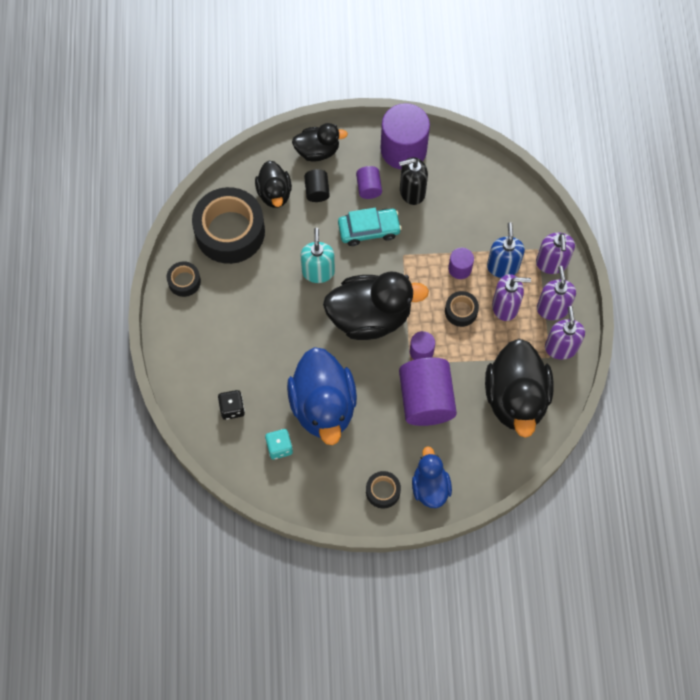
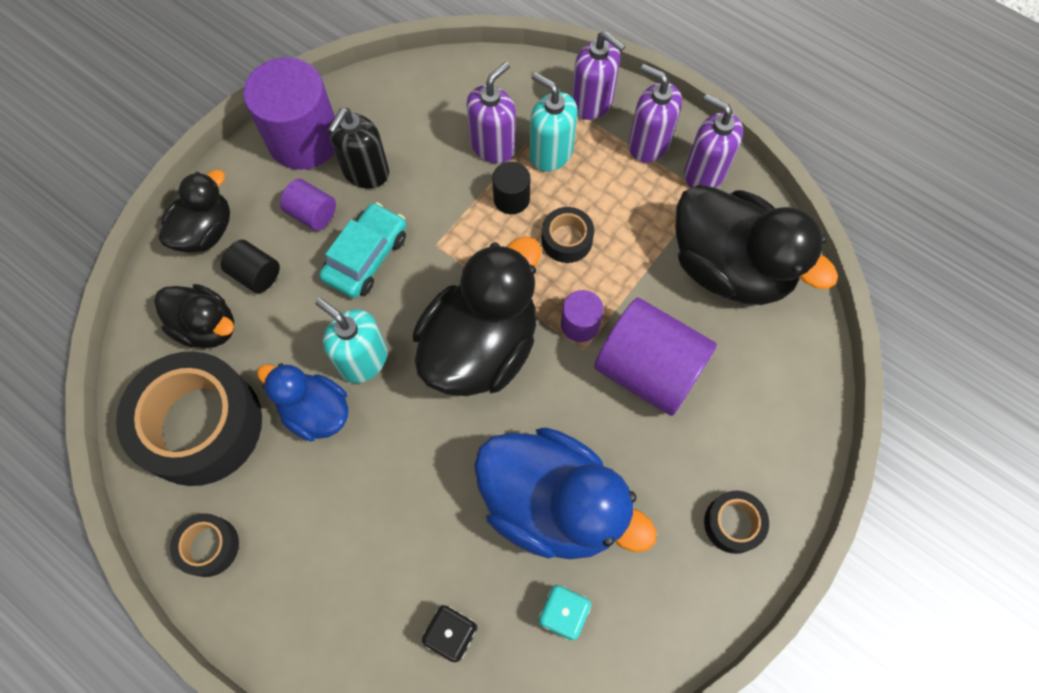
camera: 50 degrees left, 0 degrees up
(430, 487) = (771, 458): blue duck -> blue duck (316, 412)
(460, 268) = (511, 198): purple cylinder -> black cylinder
(503, 266) = (551, 153): blue soap dispenser -> turquoise soap dispenser
(505, 306) = (603, 189): purple soap dispenser -> purple soap dispenser (493, 146)

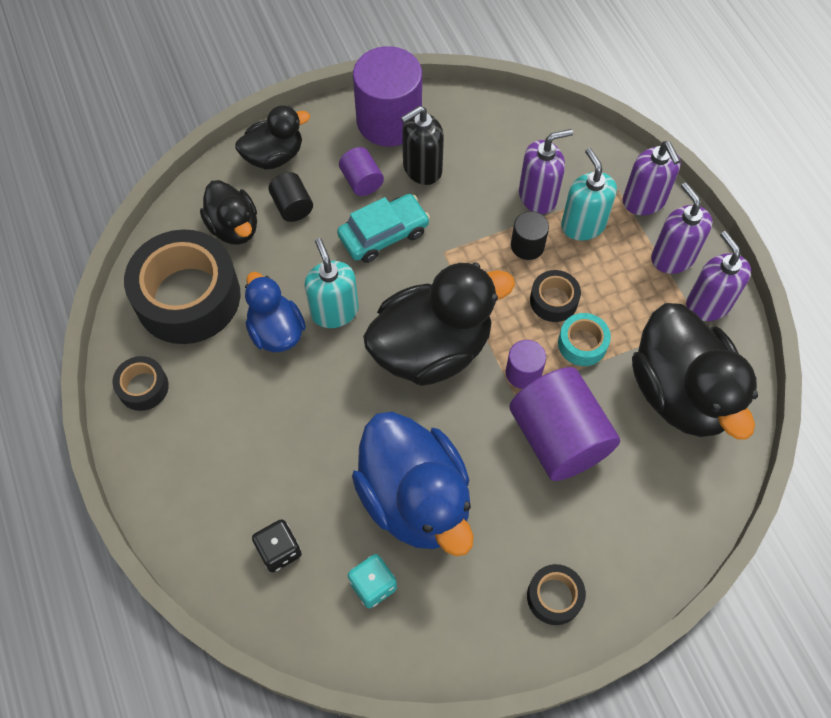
camera: 30 degrees right, 5 degrees down
(617, 268) = (582, 344): none -> turquoise tape

